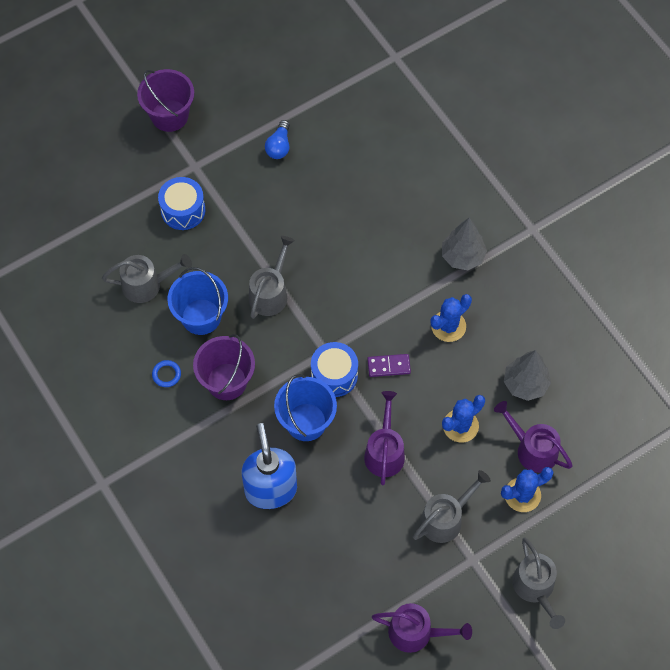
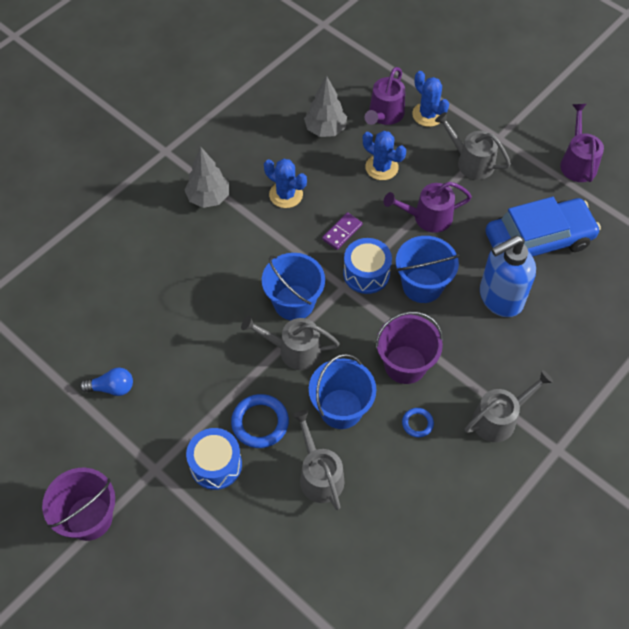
camera: 105 degrees left, 5 degrees down
(209, 250) = (260, 423): none -> blue ring
(320, 304) = (294, 302): none -> blue bucket
(327, 551) = (538, 240): none -> blue car
(388, 366) = (342, 232): purple domino -> purple domino turned 60 degrees clockwise
(535, 588) = (503, 93): grey watering can -> grey watering can (499, 419)

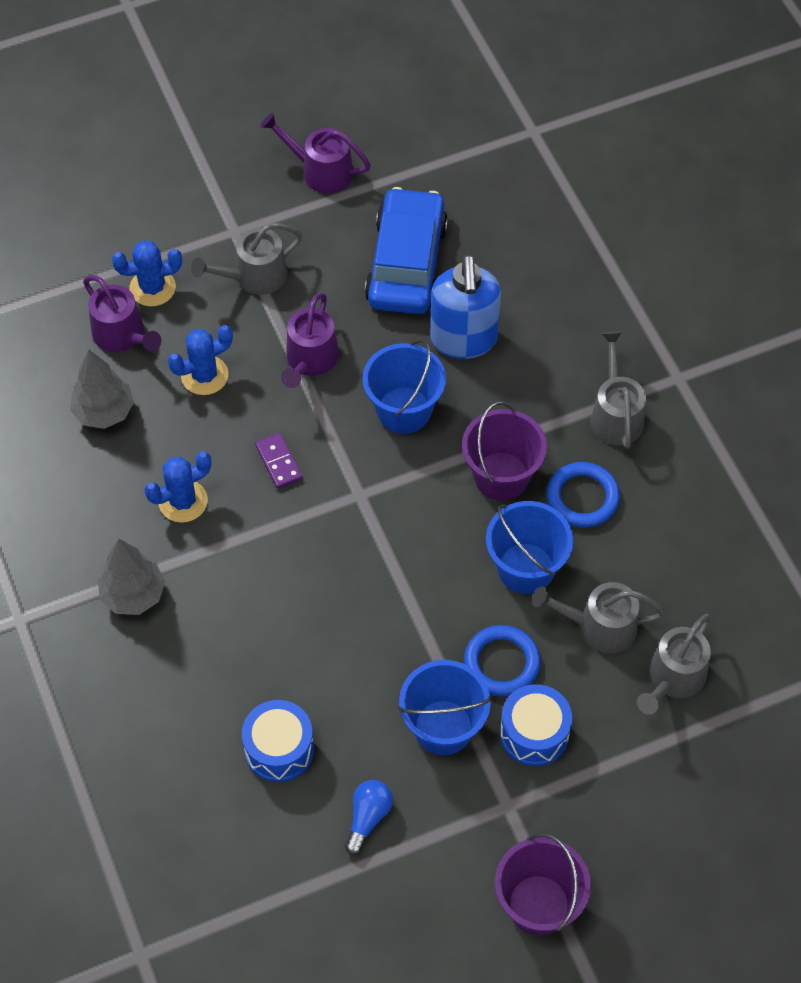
camera: 65 degrees left, 0 degrees up
(294, 302) = (353, 558): blue bucket -> blue bucket (443, 727)
(294, 350) = (422, 586): grey watering can -> grey watering can (673, 678)
(366, 273) = (354, 462): blue drum -> blue drum (279, 749)
(417, 423) = (582, 497): blue ring -> blue ring, size x1.81

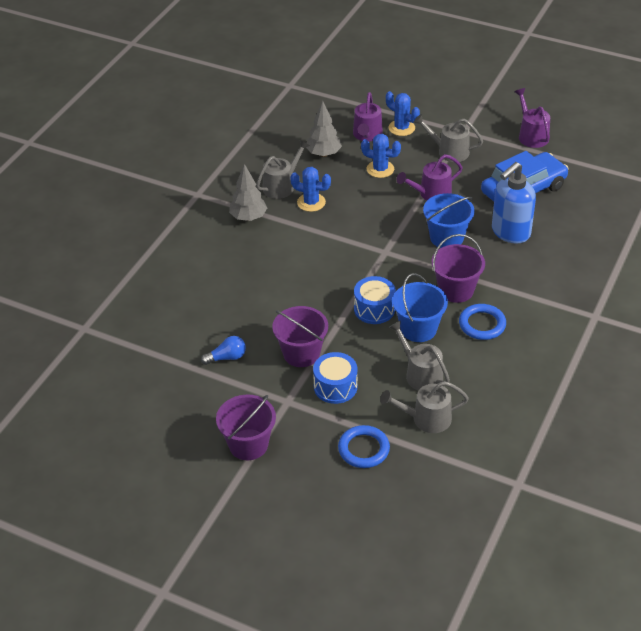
camera: 50 degrees right, 15 degrees down
(278, 462) = (367, 217): purple domino -> none
(279, 749) = (228, 308): blue drum -> blue drum (374, 309)
(443, 727) = (301, 353): blue bucket -> purple bucket
(501, 663) = (358, 352): blue ring -> blue ring (363, 449)
(615, 415) = (543, 307): grey watering can -> grey watering can (281, 186)

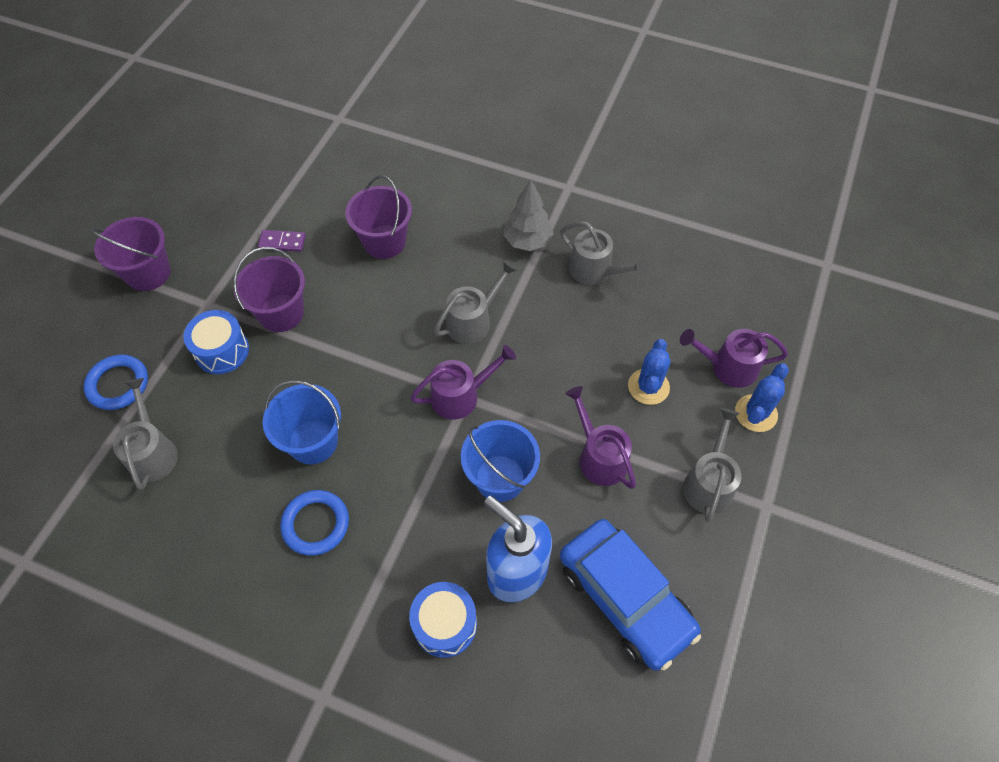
camera: 85 degrees right, 15 degrees up
(227, 357) = (282, 242): blue light bulb -> purple domino
(311, 202) = (564, 306): blue cactus -> none
(323, 154) = (673, 315): grey tree -> none
(374, 309) = (353, 388): blue drum -> blue drum (445, 624)
(420, 374) = (230, 445): grey watering can -> grey watering can (473, 321)
(456, 290) = (387, 490): purple bucket -> purple bucket (384, 242)
(531, 135) = (779, 620): purple watering can -> purple watering can (461, 396)

